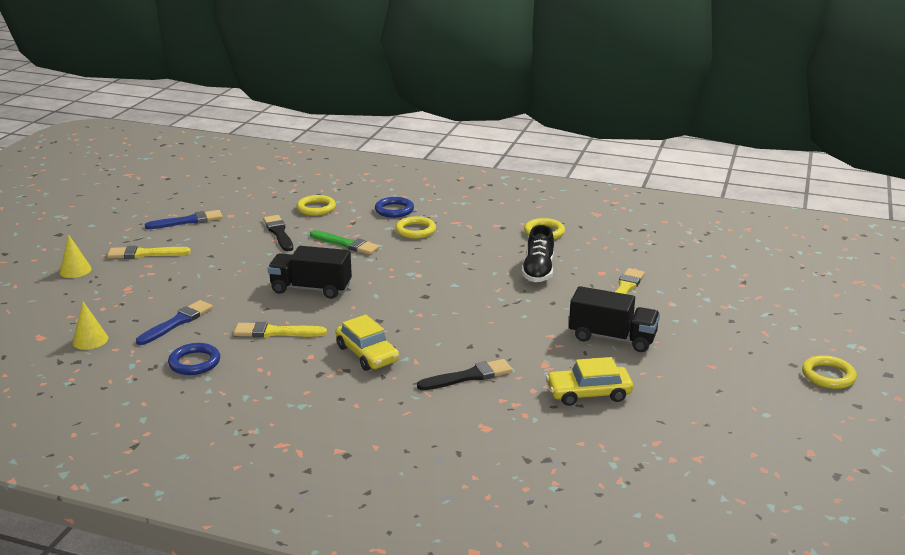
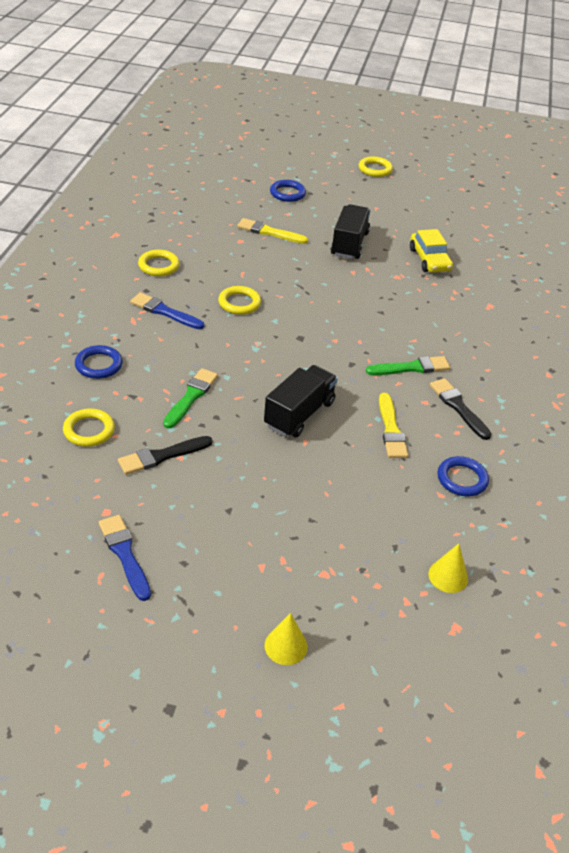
camera: 100 degrees left, 15 degrees up
(145, 254) = (229, 579): yellow brush -> none
(177, 322) = (391, 508): blue brush -> blue brush (164, 312)
(311, 289) = (299, 414): black truck -> black truck turned 150 degrees counterclockwise
(367, 354) = (411, 368): yellow car -> green brush
(415, 230) = (155, 347): yellow ring -> yellow ring (239, 303)
(468, 376) = (427, 313): black brush -> black brush (458, 407)
(538, 271) = (241, 273): black shoe -> none
(721, 305) = (287, 193): none -> blue ring

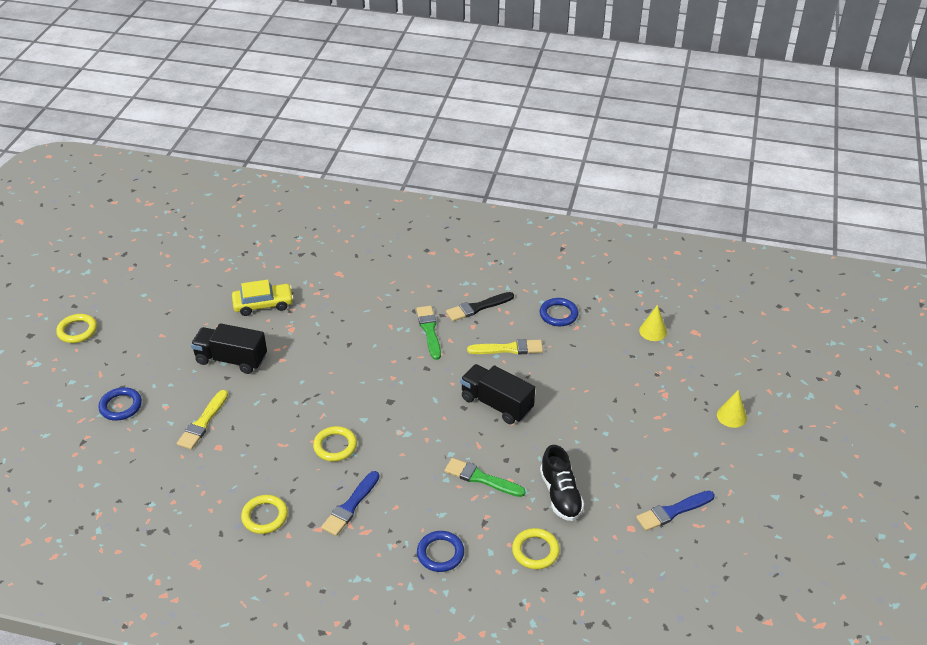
camera: 85 degrees left, 0 degrees up
(162, 456) = (560, 495): black brush -> black shoe

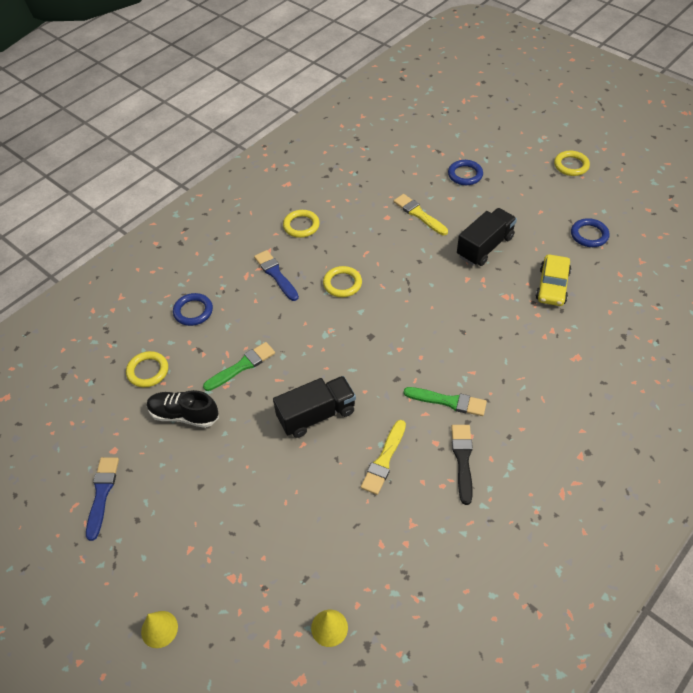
camera: 120 degrees right, 10 degrees up
(558, 314) = (411, 536): blue ring -> blue ring (589, 235)

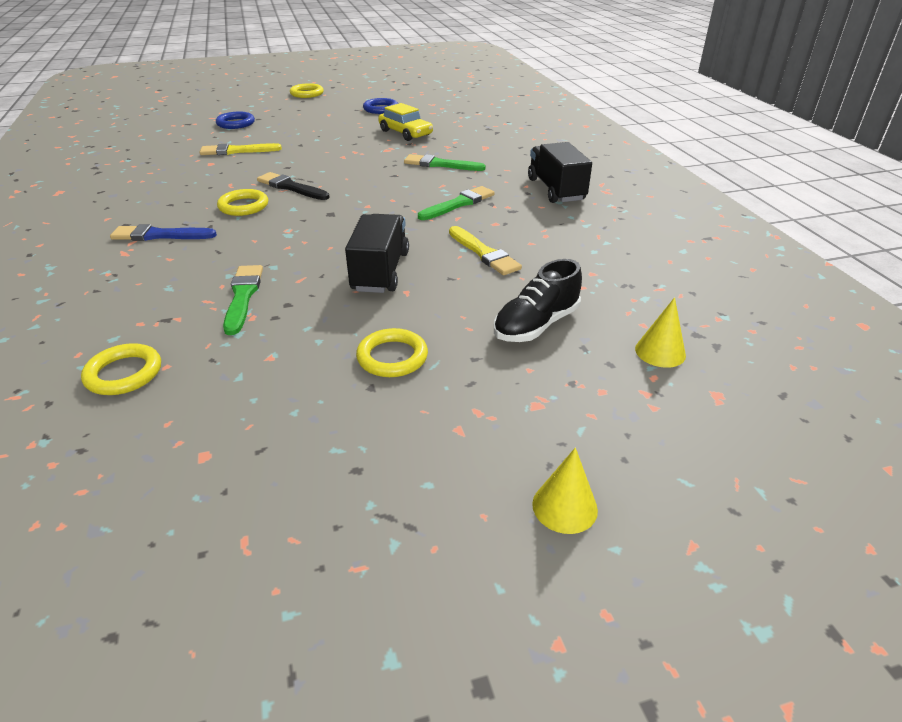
camera: 60 degrees left, 15 degrees down
(102, 494) = (264, 497): blue brush -> none
(184, 415) = (244, 364): black shoe -> black shoe (536, 325)
(193, 311) = (101, 304): blue ring -> none
(301, 226) = (128, 202): yellow ring -> yellow ring (392, 357)
(462, 460) = (528, 218): black brush -> black brush (291, 187)
(485, 247) = (323, 140): black truck -> black truck (556, 190)
(510, 348) = (440, 164): none -> green brush

